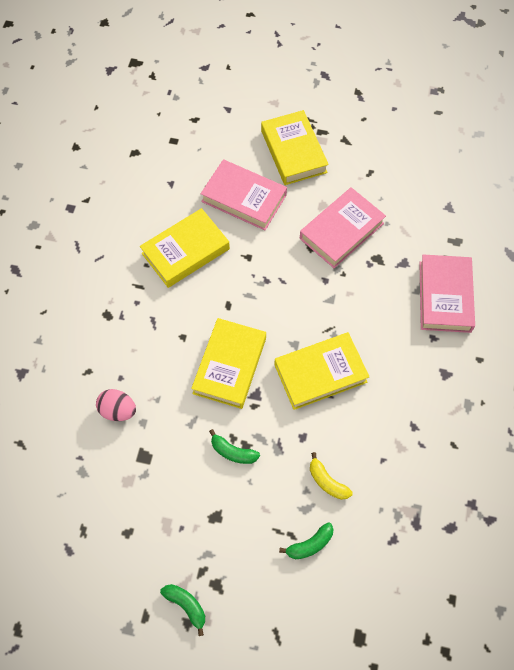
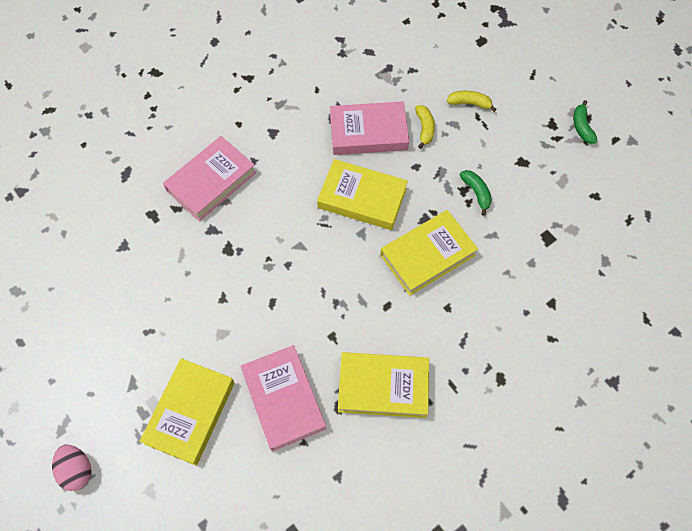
camera: 140 degrees left, 0 degrees up
(118, 410) = (546, 287): pink egg -> pink egg (77, 470)
(310, 544) = (469, 103): green banana -> yellow banana
(341, 231) = (231, 296): pink book -> pink book (368, 132)

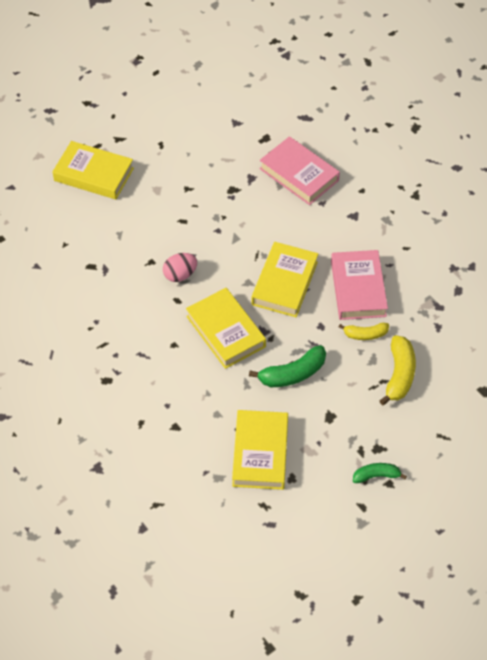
camera: 90 degrees right, 10 degrees down
(77, 470) = (57, 115): pink egg -> pink egg (180, 275)
(283, 399) = (100, 230): pink book -> none
(383, 387) = (105, 296): yellow book -> yellow book (260, 453)
(469, 103) = (399, 375): yellow banana -> yellow banana, size x1.60
(476, 193) = (292, 374): green banana -> green banana, size x1.60

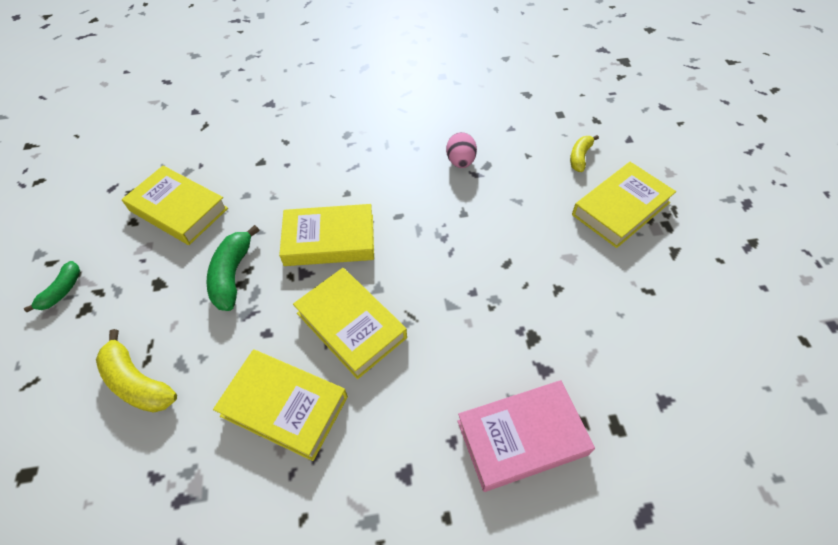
camera: 120 degrees right, 0 degrees up
(180, 275) = (429, 231): pink egg -> pink egg (460, 162)
(358, 288) = (284, 406): pink book -> yellow book
(365, 334) = (217, 376): yellow banana -> yellow banana (580, 157)

